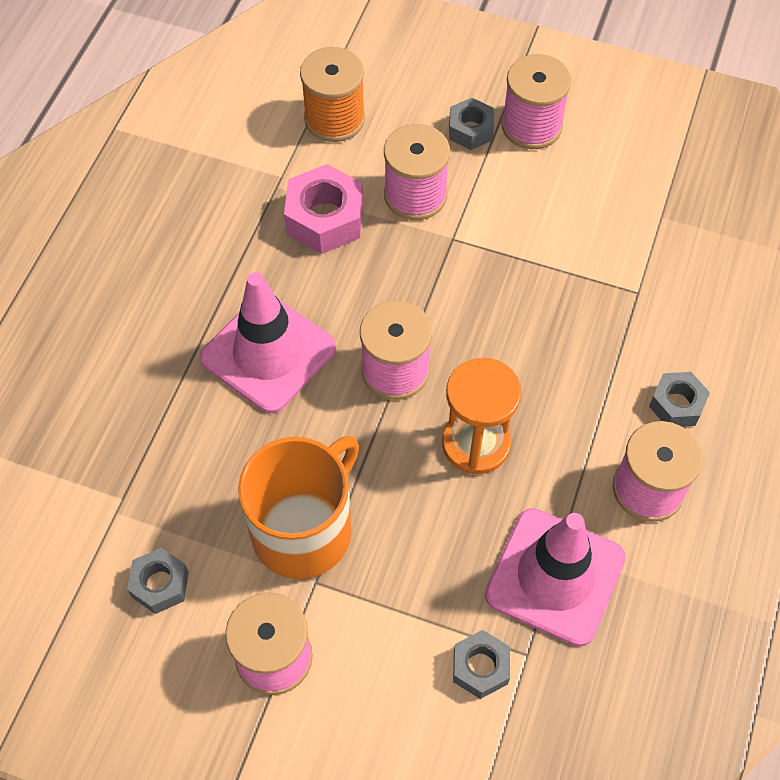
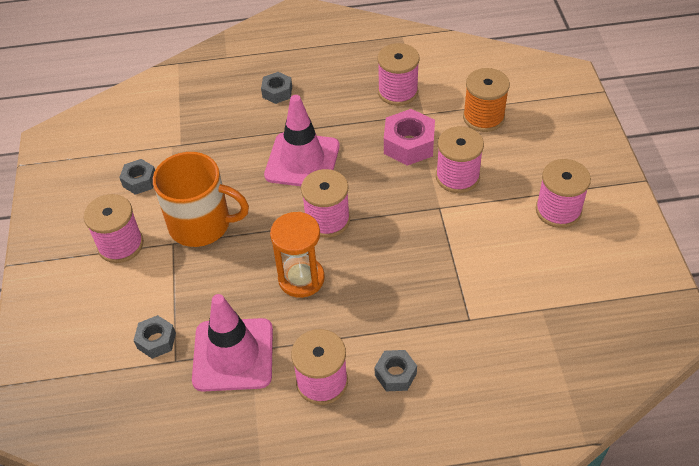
camera: 65 degrees right, 10 degrees down
(220, 185) = (398, 92): none -> pink spool
(470, 130) = (528, 182): grey nut -> grey nut (277, 92)

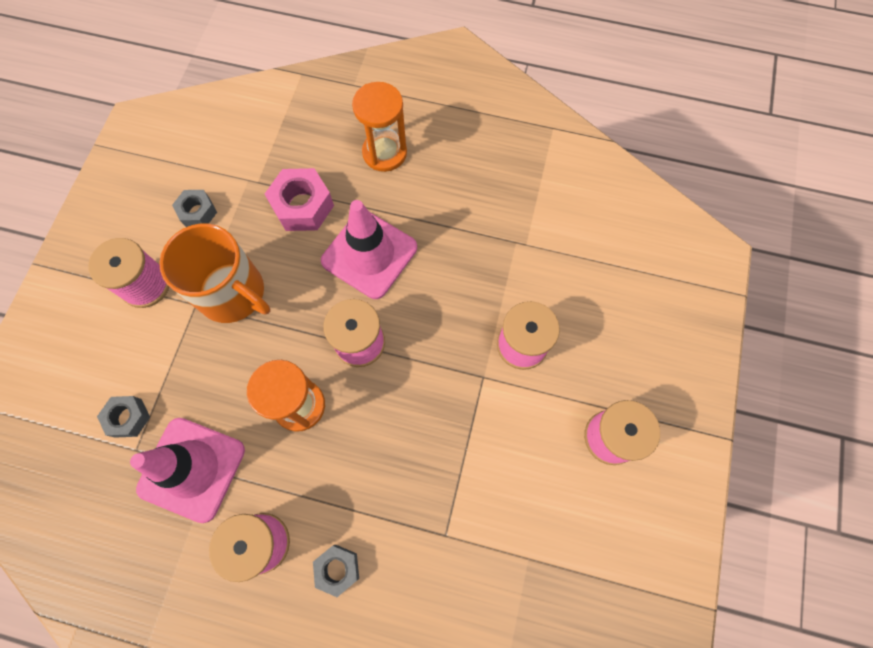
camera: 20 degrees right, 20 degrees up
(277, 92) = (384, 153): grey nut -> orange hourglass
(398, 92) = (512, 203): pink spool -> none
(409, 144) = (490, 279): pink nut -> pink nut (302, 206)
(483, 117) = (589, 276): orange spool -> none

